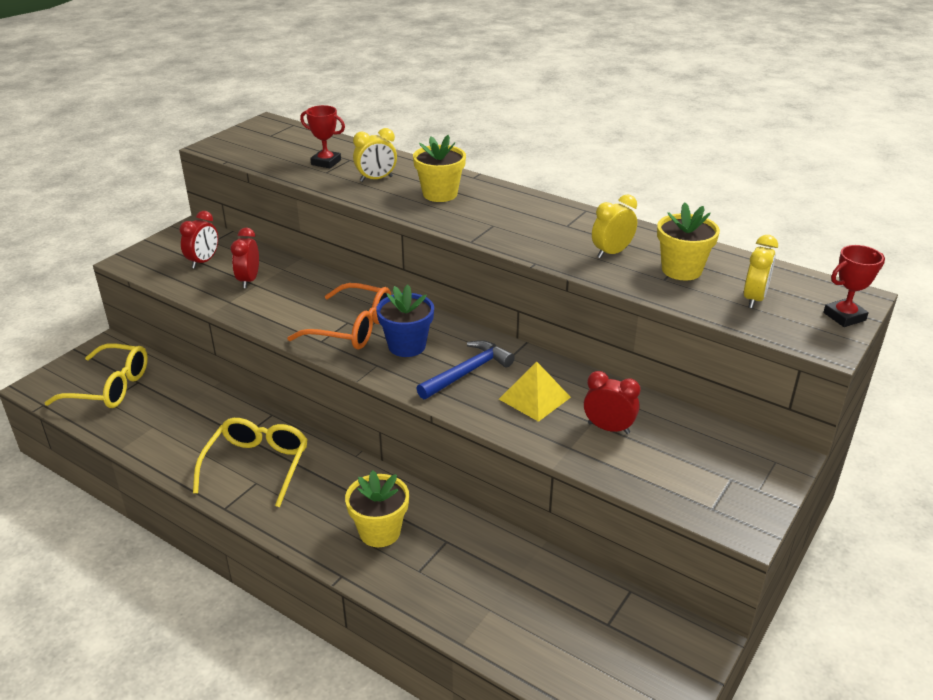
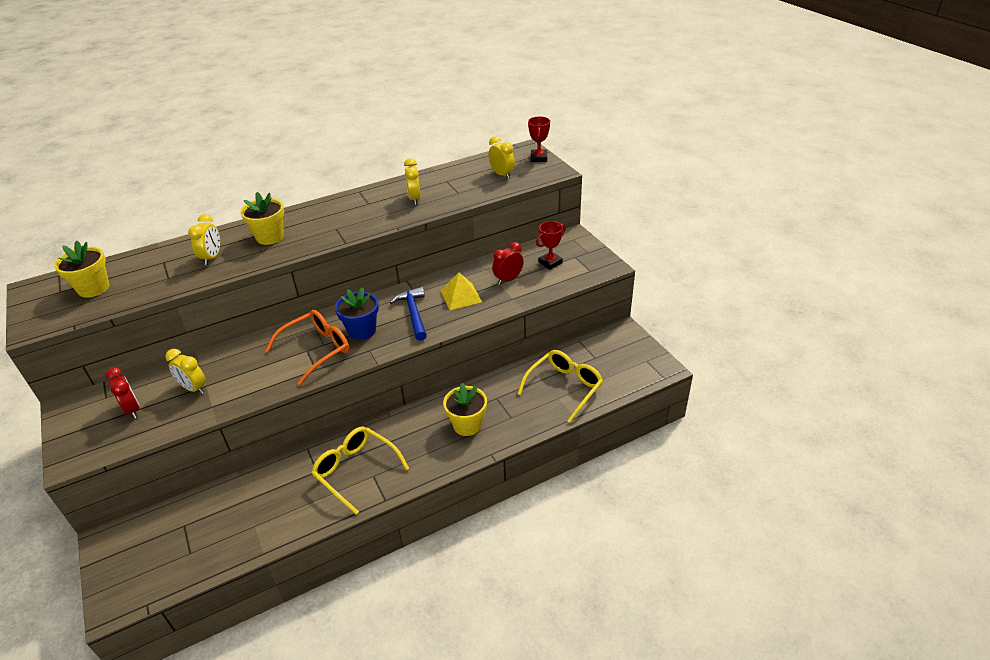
camera: 60 degrees left, 5 degrees up
(109, 387) = (171, 548): yellow glasses -> yellow glasses (564, 388)
(249, 280) = (194, 388): red clock -> yellow clock
(326, 162) = (152, 274): red trophy -> red trophy (550, 262)
(681, 270) = (455, 184): yellow flower pot -> yellow flower pot (93, 288)

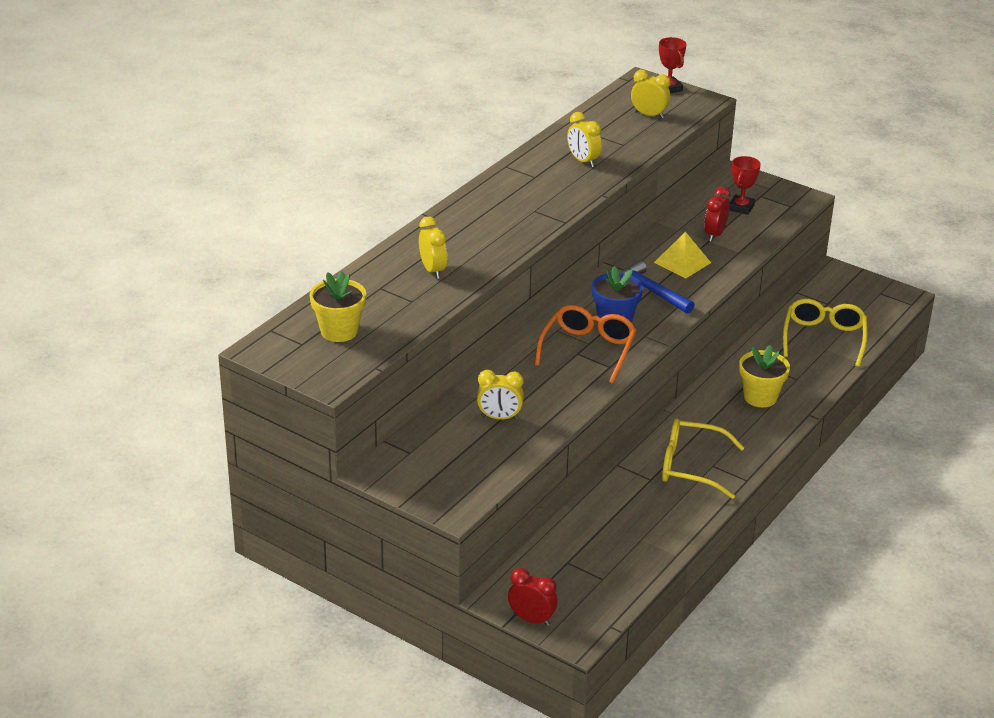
camera: 30 degrees left, 5 degrees down
(132, 409) = (457, 453): red clock -> red clock (531, 619)
(270, 237) = (470, 235): yellow flower pot -> none

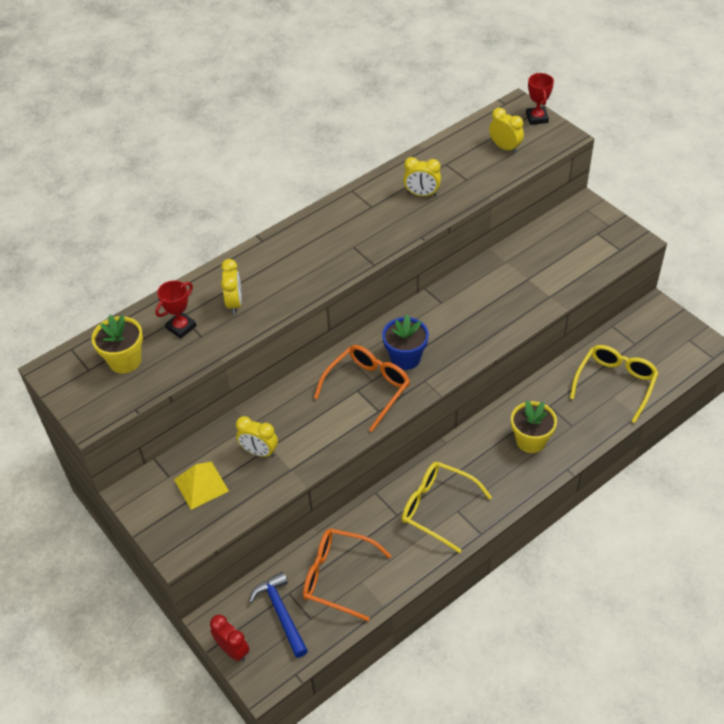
camera: 20 degrees right, 15 degrees up
(583, 161) = (422, 194): yellow clock -> yellow clock turned 60 degrees counterclockwise
(615, 540) = (338, 577): none -> orange glasses
(651, 291) = (452, 329): blue hammer -> blue hammer (281, 613)
(682, 262) = (493, 300): yellow pyramid -> yellow pyramid (201, 485)
(714, 234) = (536, 272): red clock -> none
(741, 207) = (573, 244): red trophy -> red trophy (181, 327)

